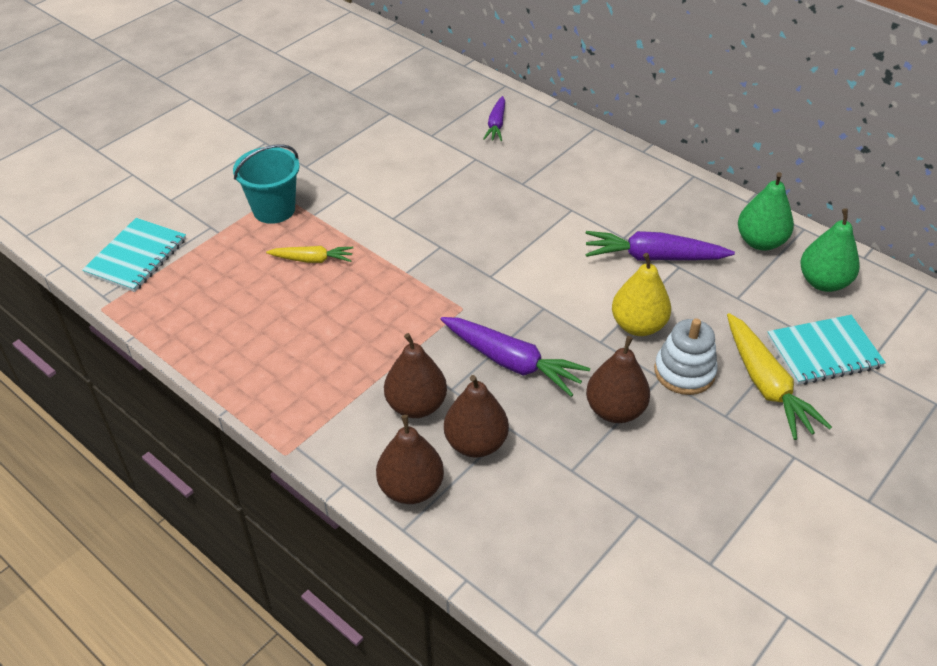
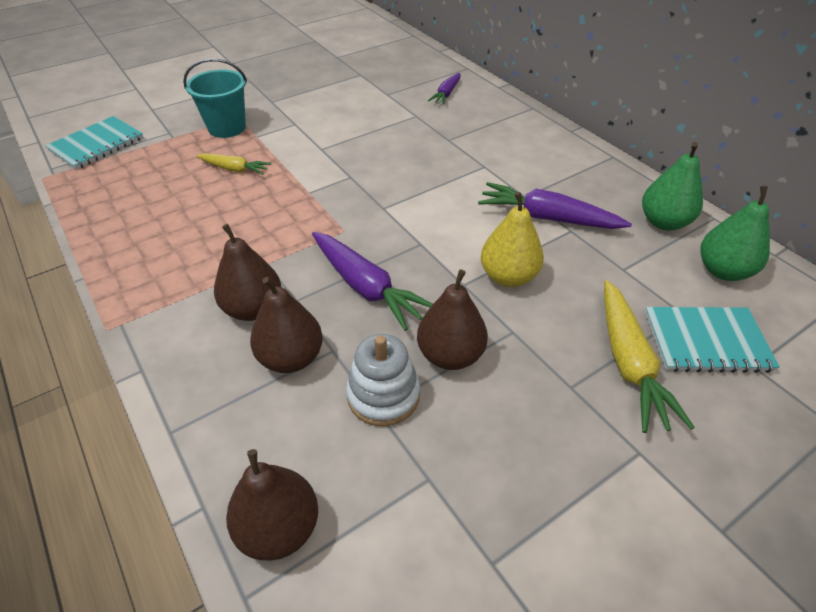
camera: 15 degrees right, 0 degrees up
(411, 488) = (202, 390): brown pear -> brown pear (279, 528)
(684, 372) = (540, 331): white stacking toy -> white stacking toy (383, 395)

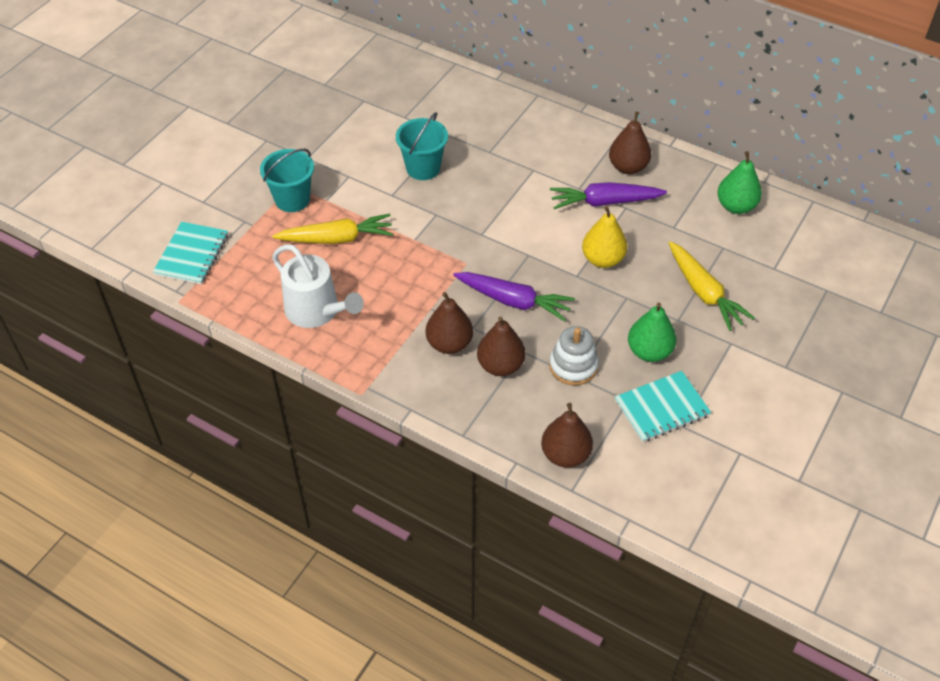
camera: 25 degrees left, 5 degrees up
(151, 226) = (317, 311): none -> white watering can
(234, 169) = (336, 238): yellow carrot -> yellow carrot, size x1.70
(370, 135) = (423, 168): none -> turquoise bucket
(446, 94) = (456, 101): purple carrot -> none
(450, 355) = (597, 327): brown pear -> brown pear (628, 167)
(663, 222) = (684, 179): green pear -> green pear (649, 351)
(706, 341) = (742, 261): turquoise notebook -> turquoise notebook (661, 408)

